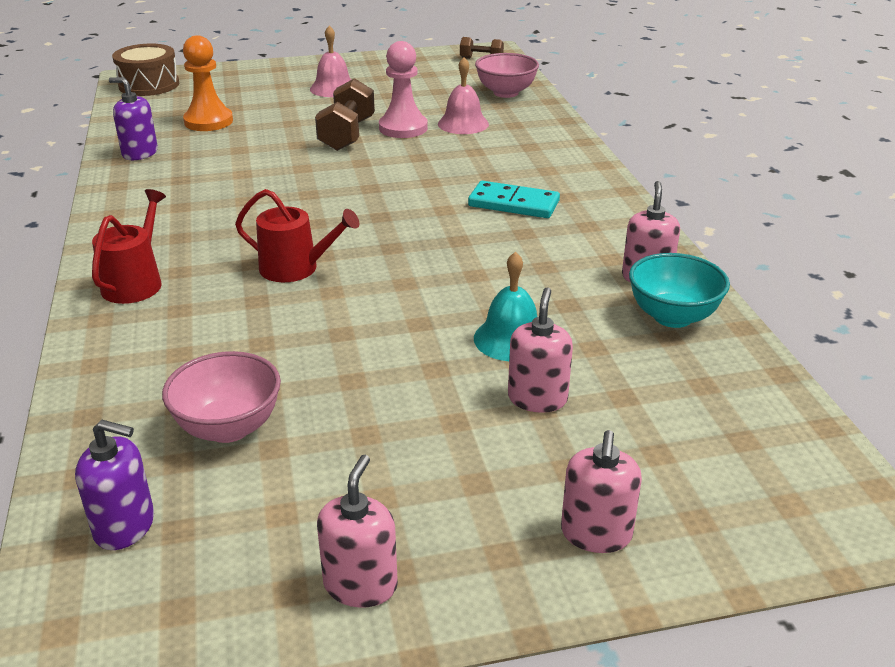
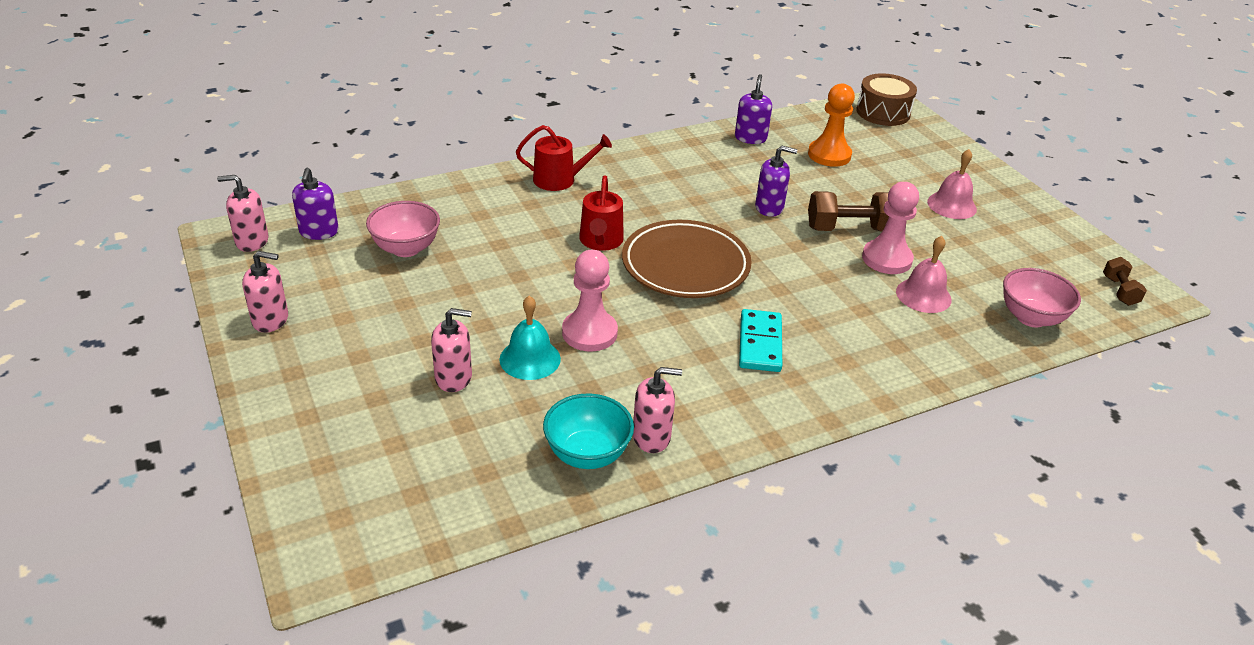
camera: 75 degrees right, 5 degrees up
(286, 165) = (769, 207): none -> purple soap dispenser
(369, 223) = (685, 265): none -> brown plate
(472, 294) = (589, 333): none -> pink pawn
(596, 534) = (309, 413): pink soap dispenser -> pink soap dispenser (252, 241)

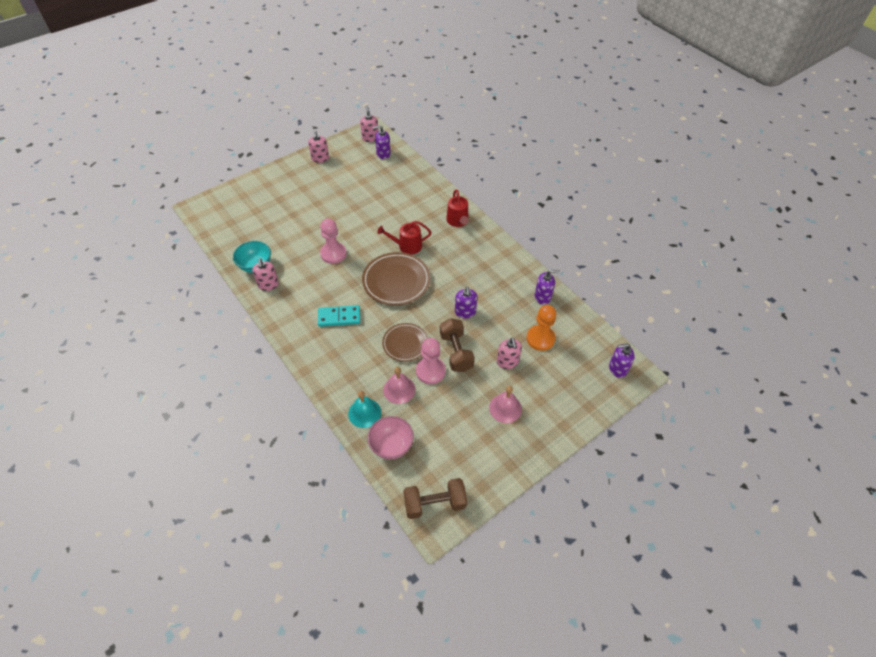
camera: 80 degrees right, 15 degrees up
(406, 248) = (379, 182): pink bowl -> none
(454, 378) = (295, 217): pink soap dispenser -> pink soap dispenser (507, 362)
(530, 359) = (311, 238): turquoise bell -> turquoise bell (364, 413)
(829, 276) = (405, 344): none -> brown plate
(883, 112) = (617, 368): brown drum -> purple soap dispenser
(1119, 291) = (435, 503): brown dumbbell -> brown dumbbell, size x1.75

